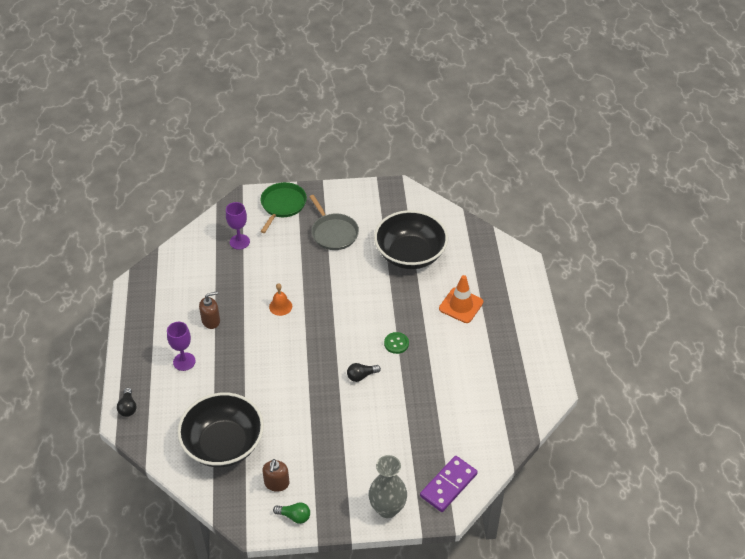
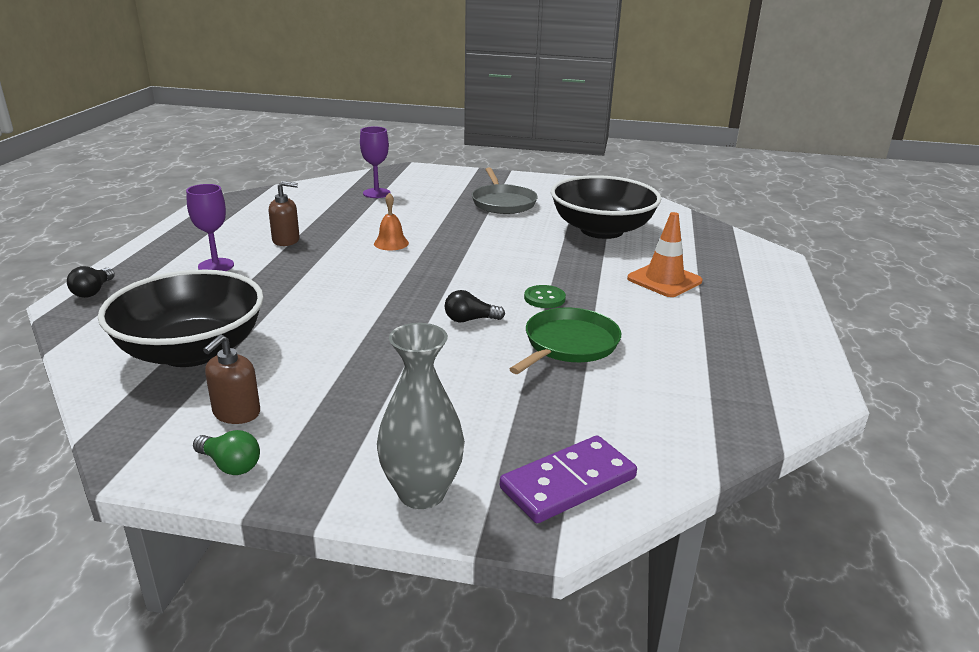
camera: 15 degrees right, 20 degrees down
(282, 205) = (450, 178): green pan -> green pan (568, 344)

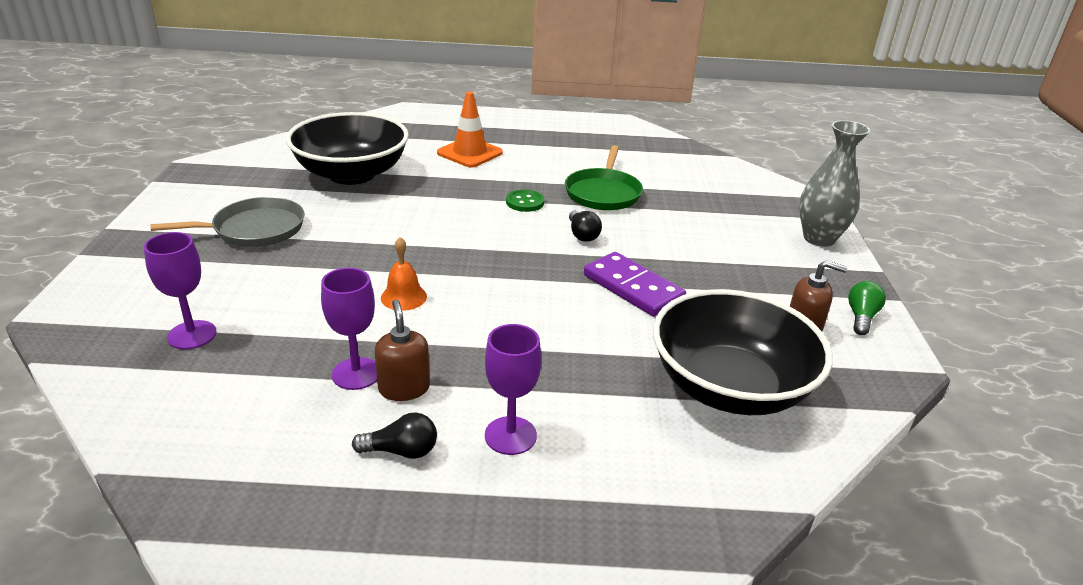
camera: 100 degrees left, 5 degrees up
(93, 291) = (638, 544): black light bulb -> black light bulb (401, 451)
(310, 229) = (356, 373): none -> purple goblet
(568, 344) = (603, 193): green pan -> green pan turned 105 degrees counterclockwise
(568, 483) = (769, 194): purple domino -> purple domino (633, 287)

